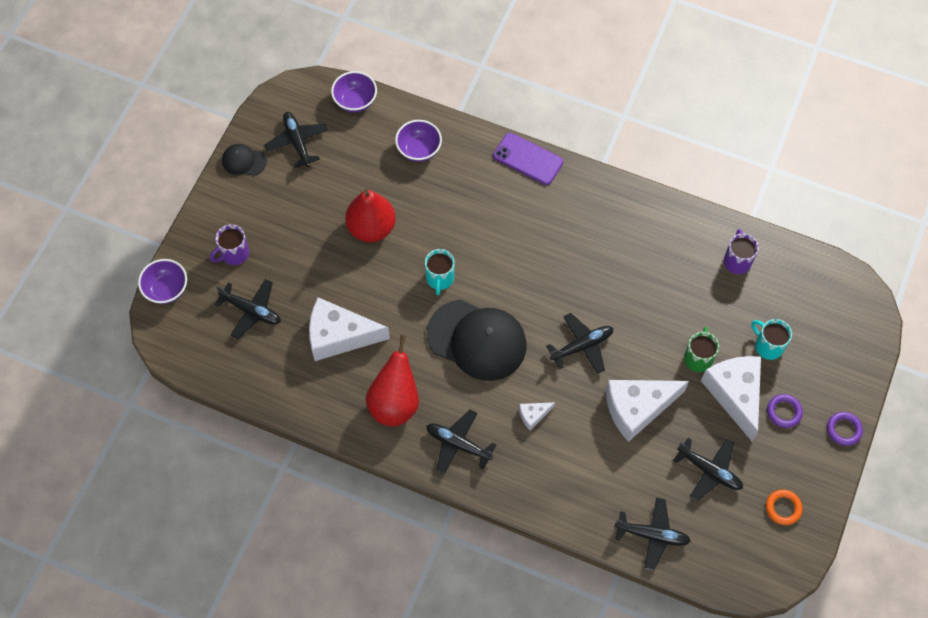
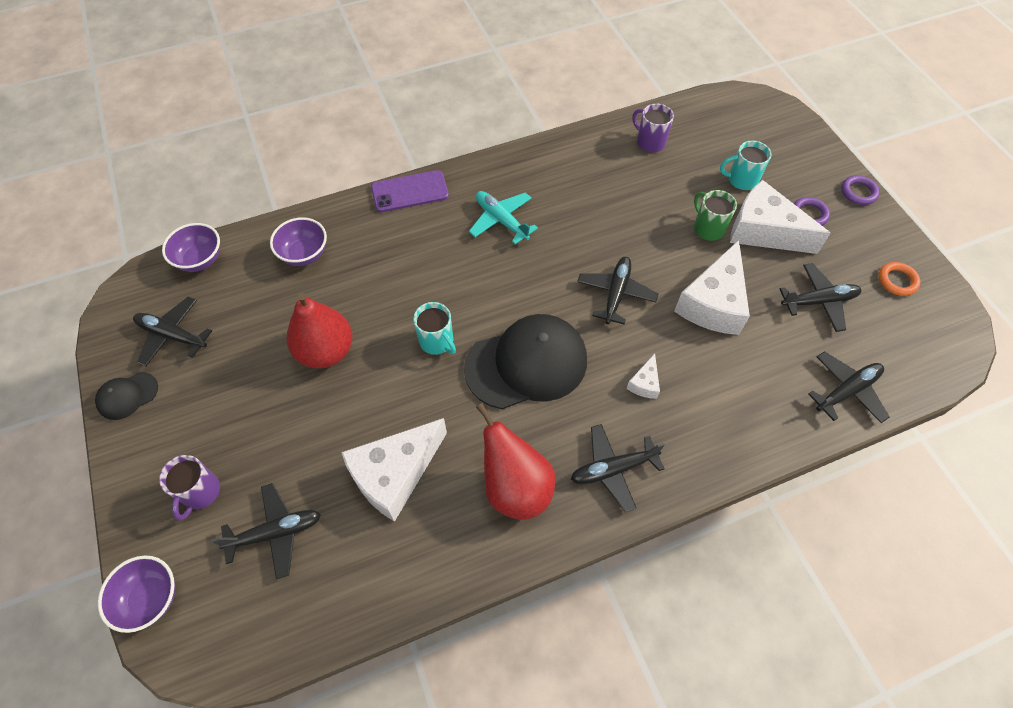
camera: 45 degrees left, 5 degrees down
(565, 231) = (501, 220): none -> turquoise plane

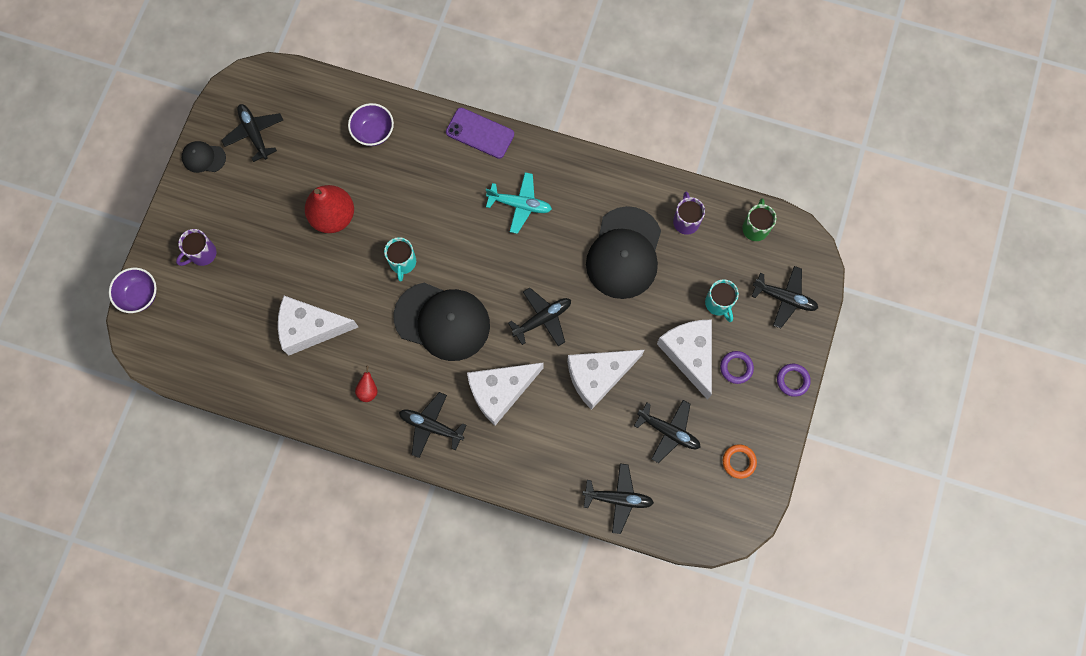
camera: 40 degrees right, 15 degrees up
(200, 260) = (308, 86): purple bowl -> none
(275, 532) = (224, 310): black plane -> black plane (784, 298)
(501, 220) = (520, 205): turquoise plane -> turquoise plane turned 105 degrees clockwise
(515, 487) = (368, 390): red pear -> red pear, size x0.44
(628, 196) = (624, 253): none -> black cap
(644, 383) = (500, 391): white cheese -> white cheese, size x2.25
(708, 228) = (653, 321): green mug -> green mug (755, 227)
(741, 180) = (719, 304): turquoise mug -> turquoise mug turned 150 degrees counterclockwise

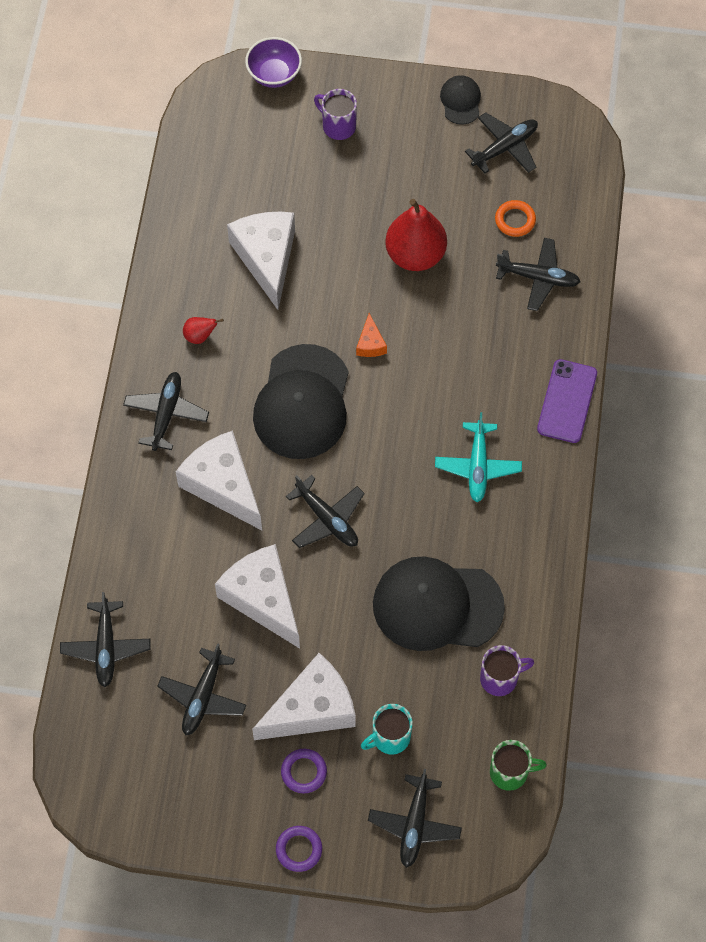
camera: 80 degrees right, 10 degrees down
(373, 132) = (538, 278): purple bowl -> black plane
(402, 262) = (370, 343): turquoise mug -> orange cheese
(739, 461) = (176, 792): orange ring -> orange ring (515, 220)

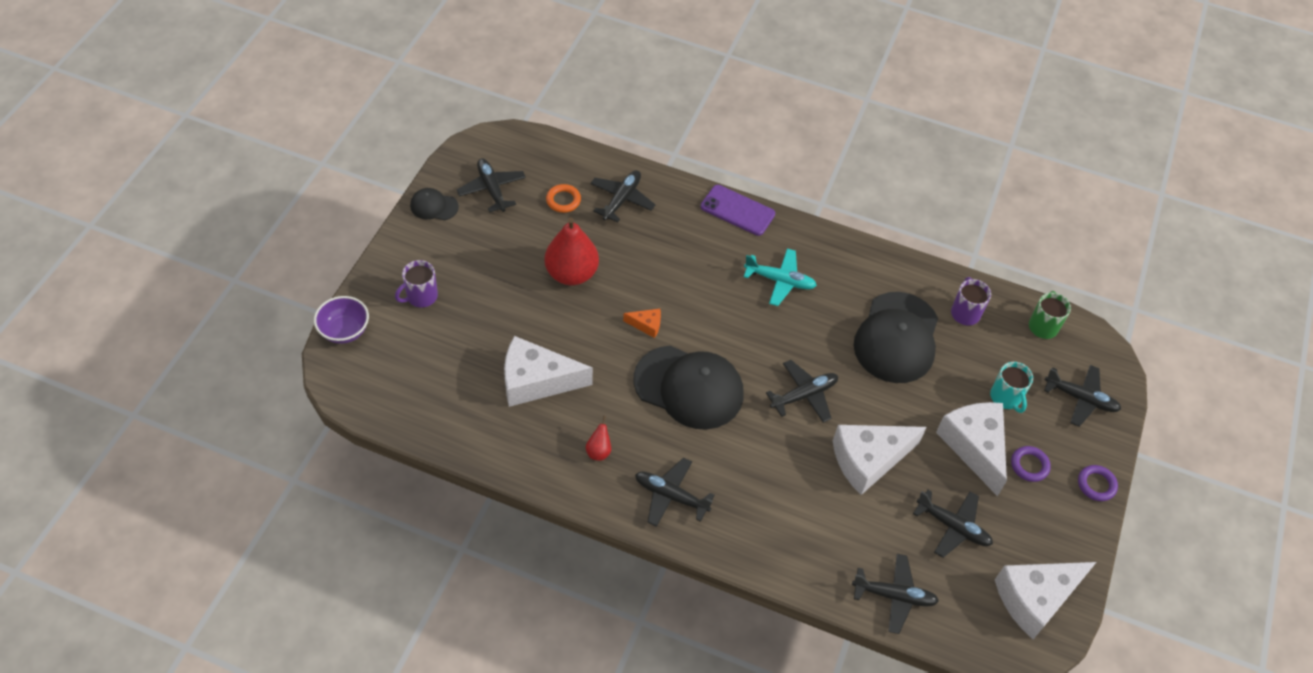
camera: 80 degrees left, 10 degrees down
(223, 485) = (754, 466): white cheese -> white cheese (1035, 599)

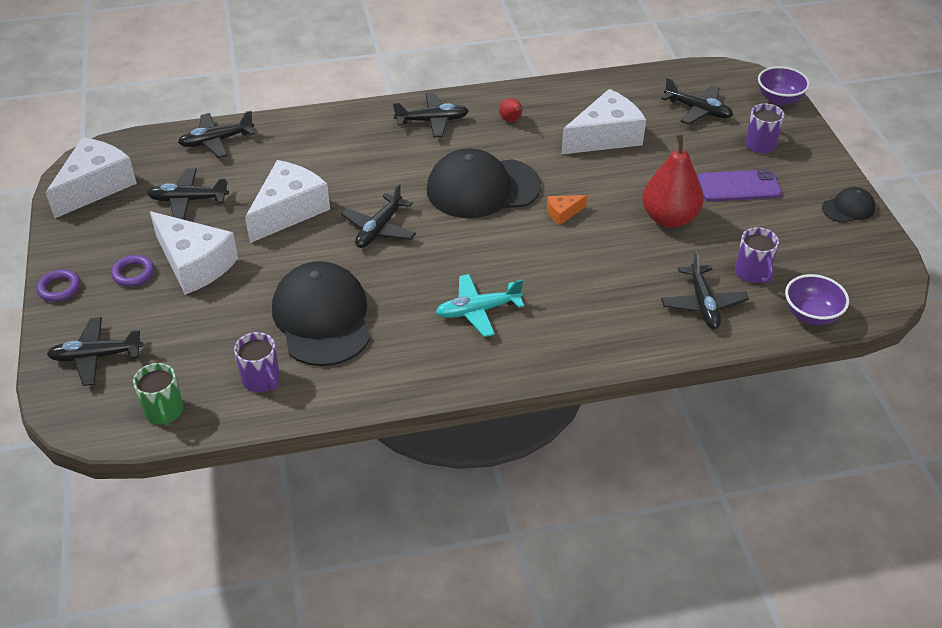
camera: 150 degrees right, 10 degrees down
(492, 189) = (824, 248): black plane -> black plane (698, 110)
(561, 154) = (811, 315): none -> purple bowl
(563, 200) = (752, 273): orange ring -> purple mug
(737, 210) = (582, 357): purple phone -> purple phone (739, 186)
(1006, 397) = (180, 319): turquoise mug -> none

